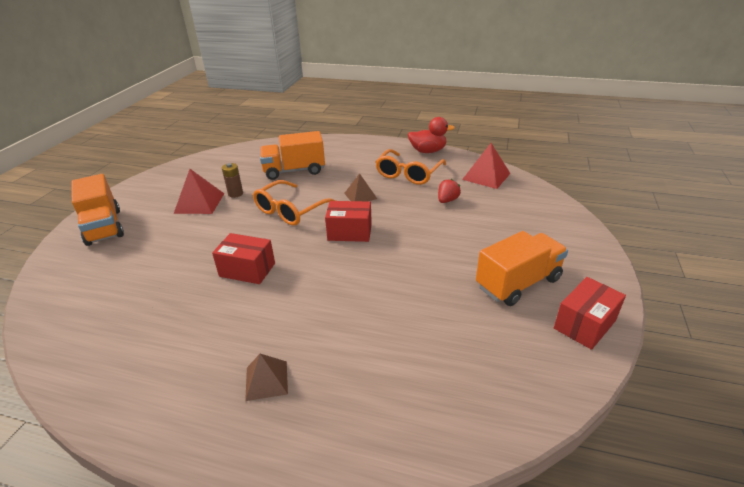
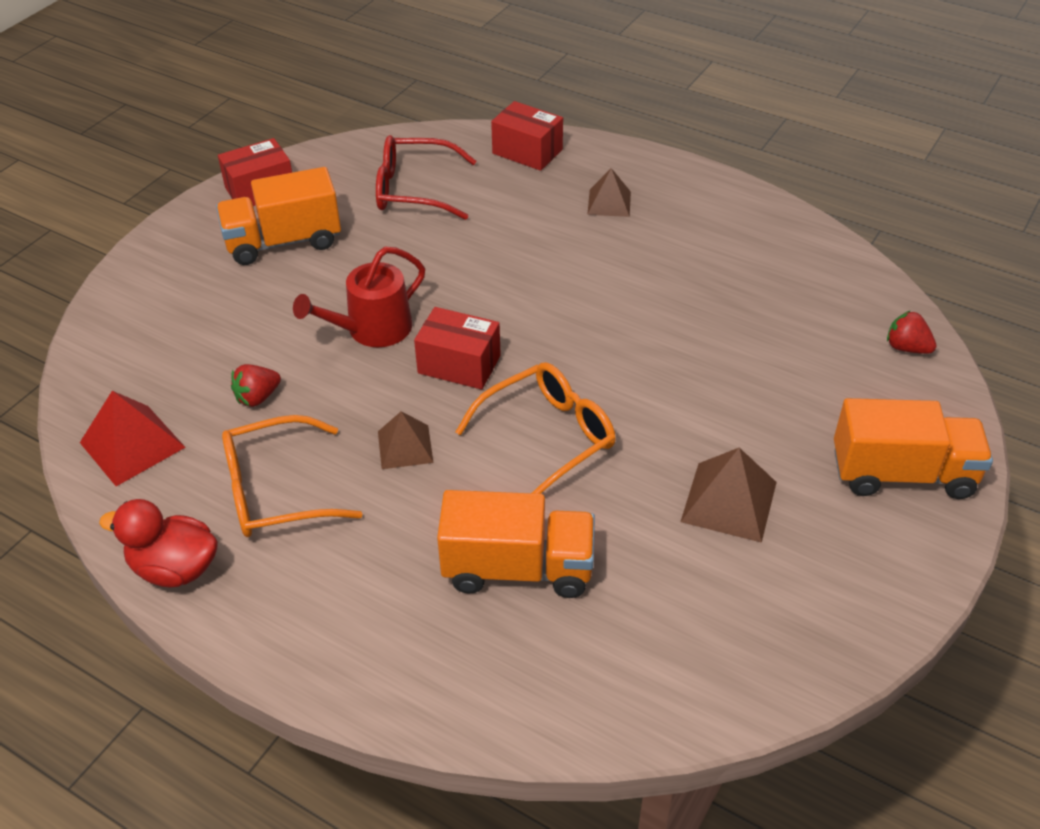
camera: 165 degrees left, 10 degrees up
(54, 293) = (906, 348): none -> red strawberry
(104, 227) = (902, 473): orange truck -> orange truck turned 105 degrees clockwise
(199, 203) = (729, 501): red pyramid -> brown pyramid
(235, 194) = (655, 514): brown battery -> none
(247, 270) = (629, 329): red box -> red box (527, 151)
(408, 174) = (275, 491): orange glasses -> orange glasses turned 150 degrees counterclockwise
(411, 240) = (372, 329): none -> red watering can
(455, 355) = (414, 190): none -> red glasses

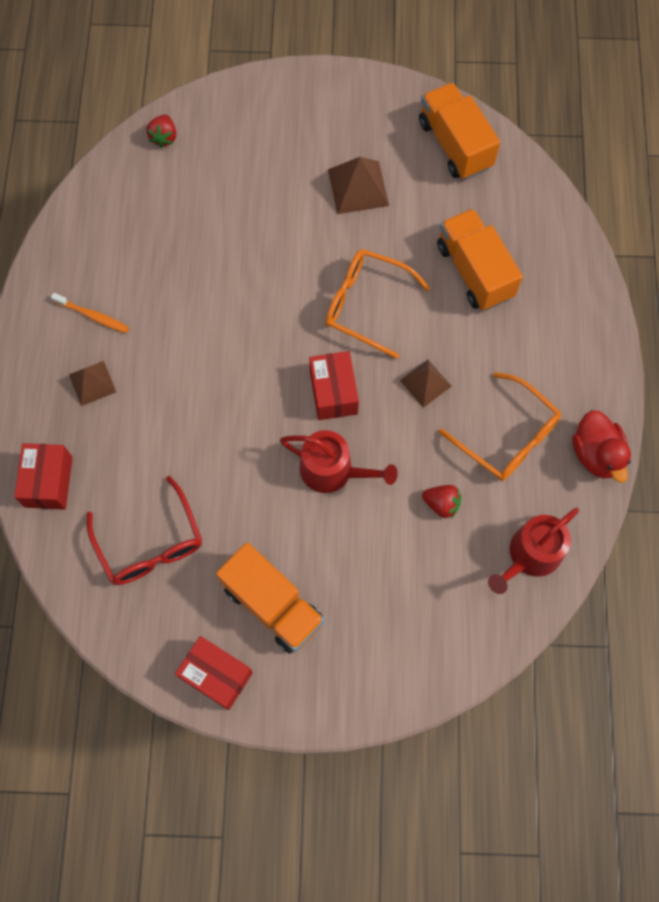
camera: 120 degrees left, 25 degrees up
(132, 445) = (530, 555): red pyramid -> red watering can
(687, 224) = (92, 316): none -> orange toothbrush
(902, 473) = (282, 110): orange truck -> orange truck (455, 144)

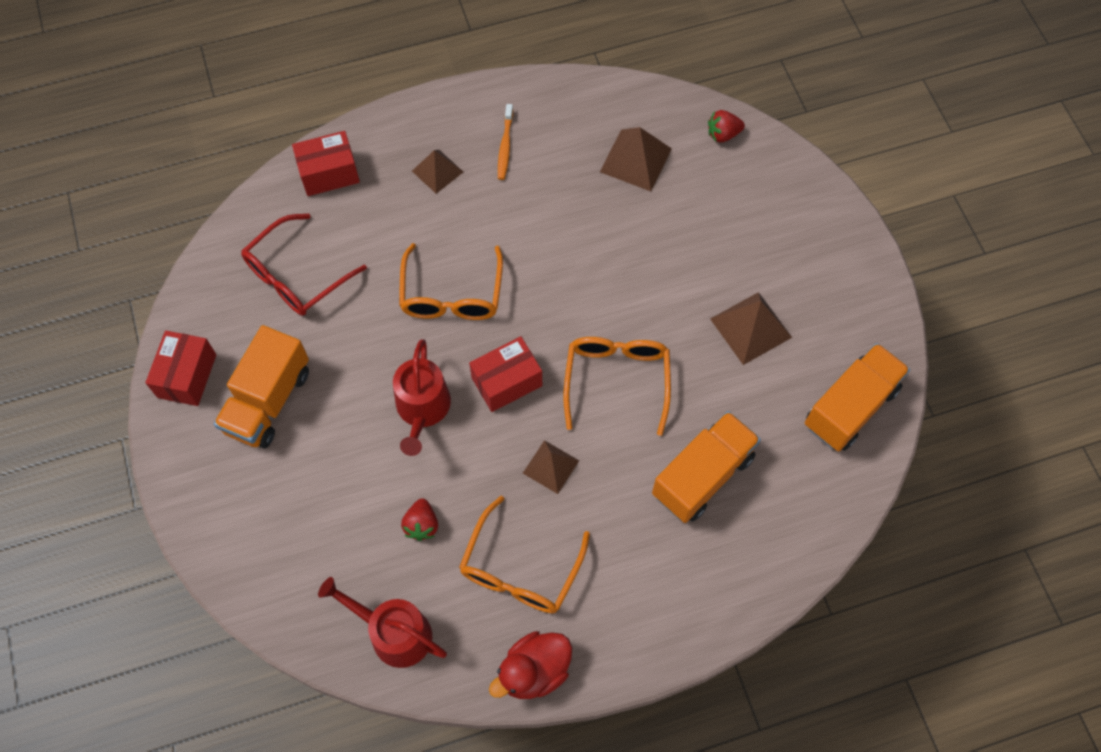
camera: 70 degrees right, 5 degrees down
(158, 214) = (635, 160): none -> brown pyramid
(229, 411) = (452, 295): none -> orange glasses

